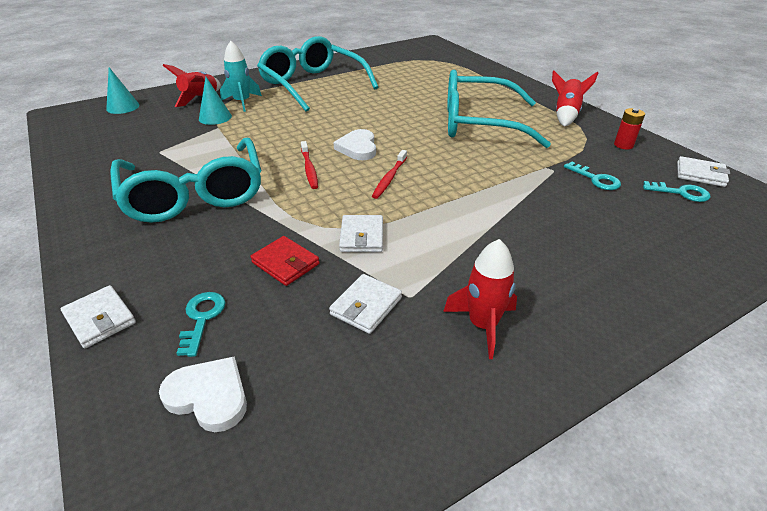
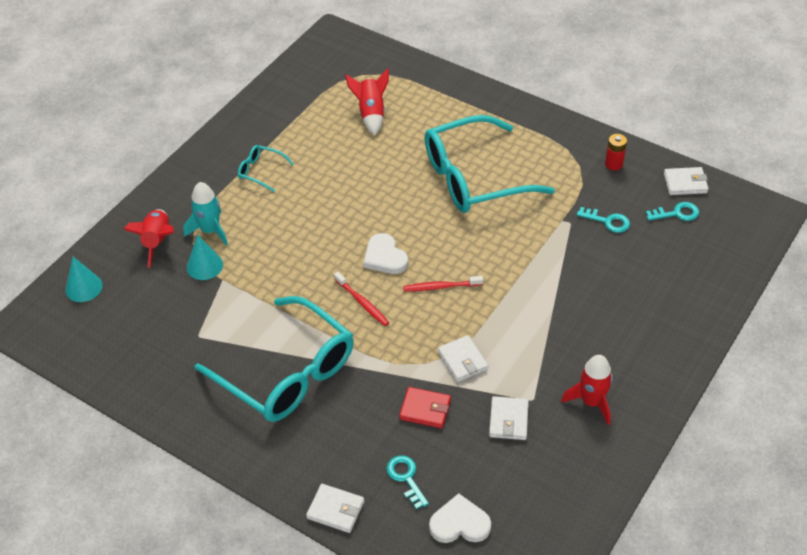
camera: 25 degrees left, 10 degrees up
(312, 84) = (260, 171): turquoise glasses -> turquoise glasses, size x0.42
(389, 178) = (440, 287): red toothbrush -> red toothbrush turned 90 degrees clockwise
(565, 115) = (547, 134): red rocket -> red rocket (371, 113)

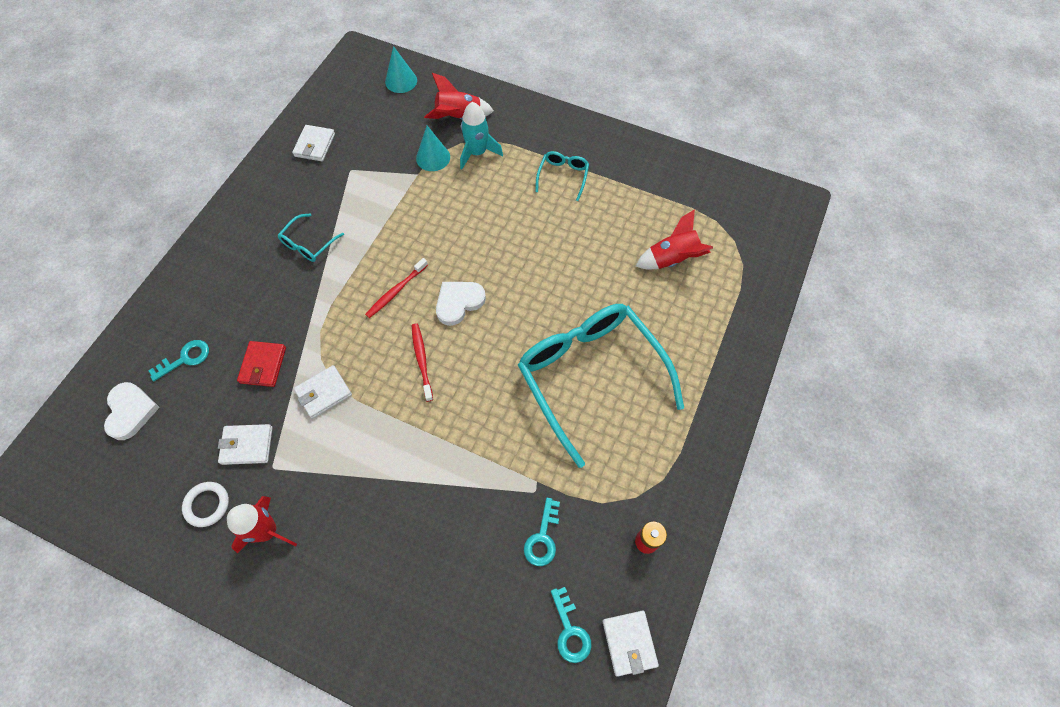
camera: 80 degrees right, 15 degrees up
(287, 373) = (308, 244): turquoise glasses -> turquoise glasses, size x0.42
(335, 510) = (157, 306): white wallet -> white wallet (315, 145)
(564, 449) = (207, 505): none -> white ring

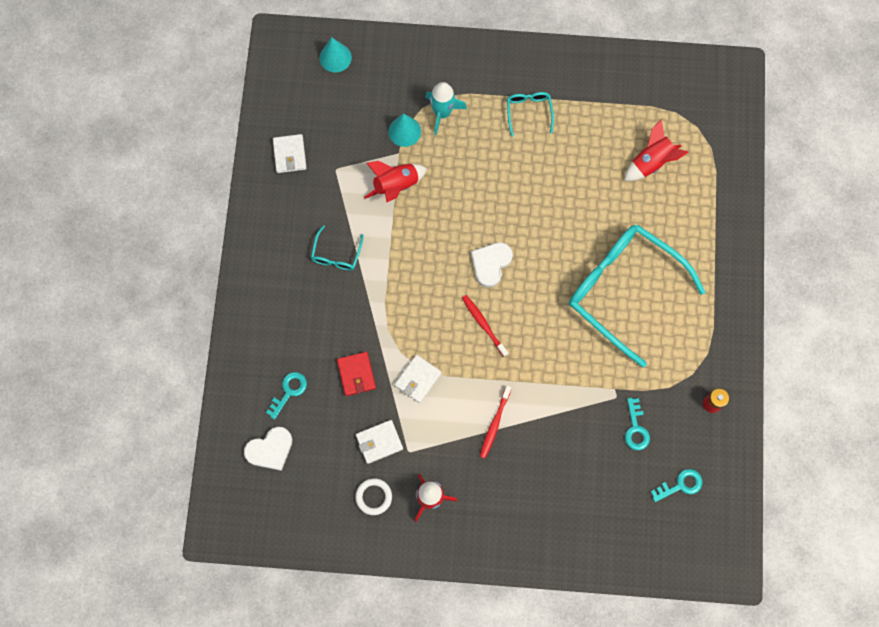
camera: 20 degrees left, 10 degrees up
(130, 411) = (270, 450): white heart -> white heart turned 90 degrees clockwise
(396, 291) = (433, 272): red toothbrush -> red toothbrush (494, 424)
(459, 118) = (409, 81): red rocket -> red rocket (396, 186)
(570, 630) = (680, 485): turquoise key -> turquoise key turned 75 degrees counterclockwise
(629, 643) = (724, 478): white wallet -> none

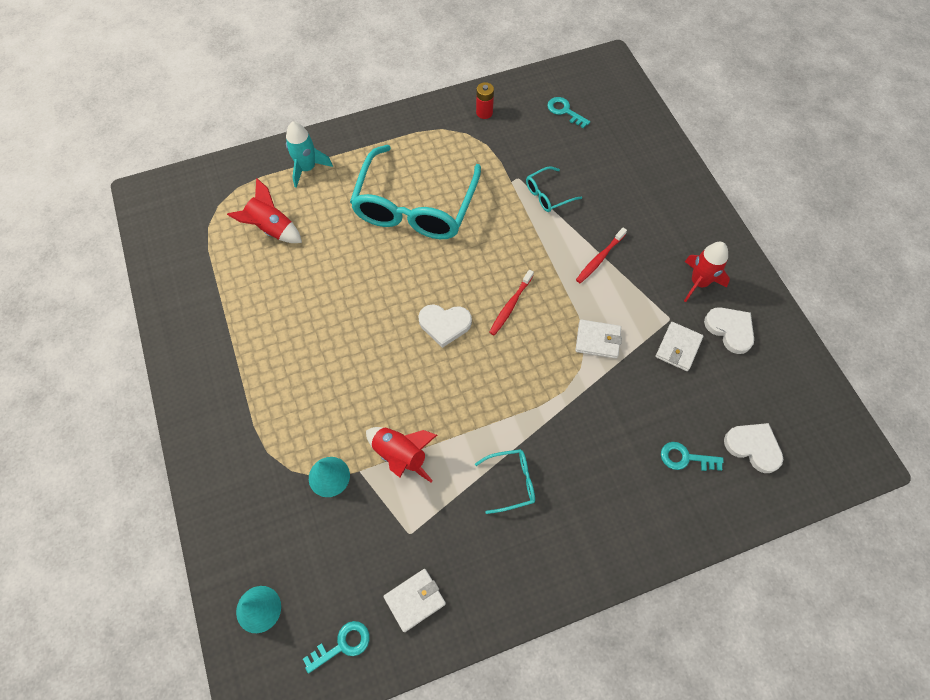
camera: 115 degrees left, 10 degrees down
(356, 374) = (627, 399): red wallet -> none
(374, 497) = (730, 330): white ring -> white heart
(379, 442) = (678, 348): white wallet -> white wallet turned 75 degrees clockwise
(442, 113) = (289, 445): turquoise rocket -> turquoise rocket (307, 168)
(494, 424) = (599, 259): red toothbrush -> red toothbrush turned 135 degrees clockwise
(529, 112) = (255, 357): turquoise glasses -> turquoise glasses (547, 195)
(636, 428) = (537, 155): turquoise key -> turquoise key (342, 645)

